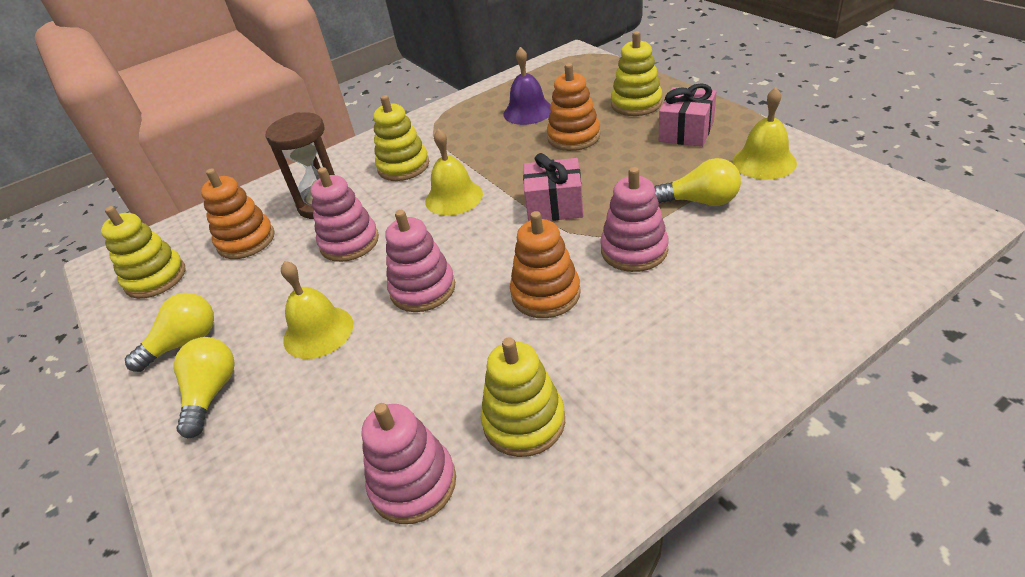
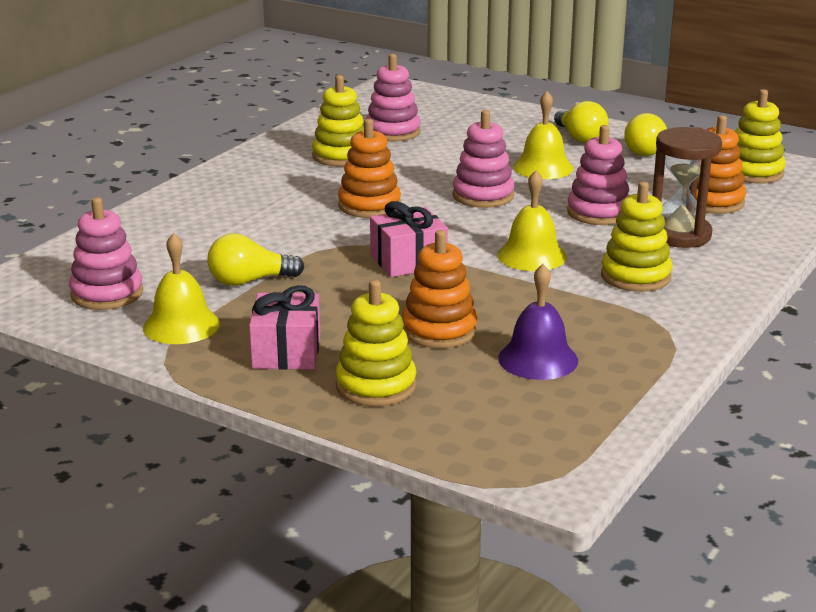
camera: 150 degrees right, 15 degrees down
(634, 250) = (305, 238): pink stacking toy -> pink stacking toy (107, 294)

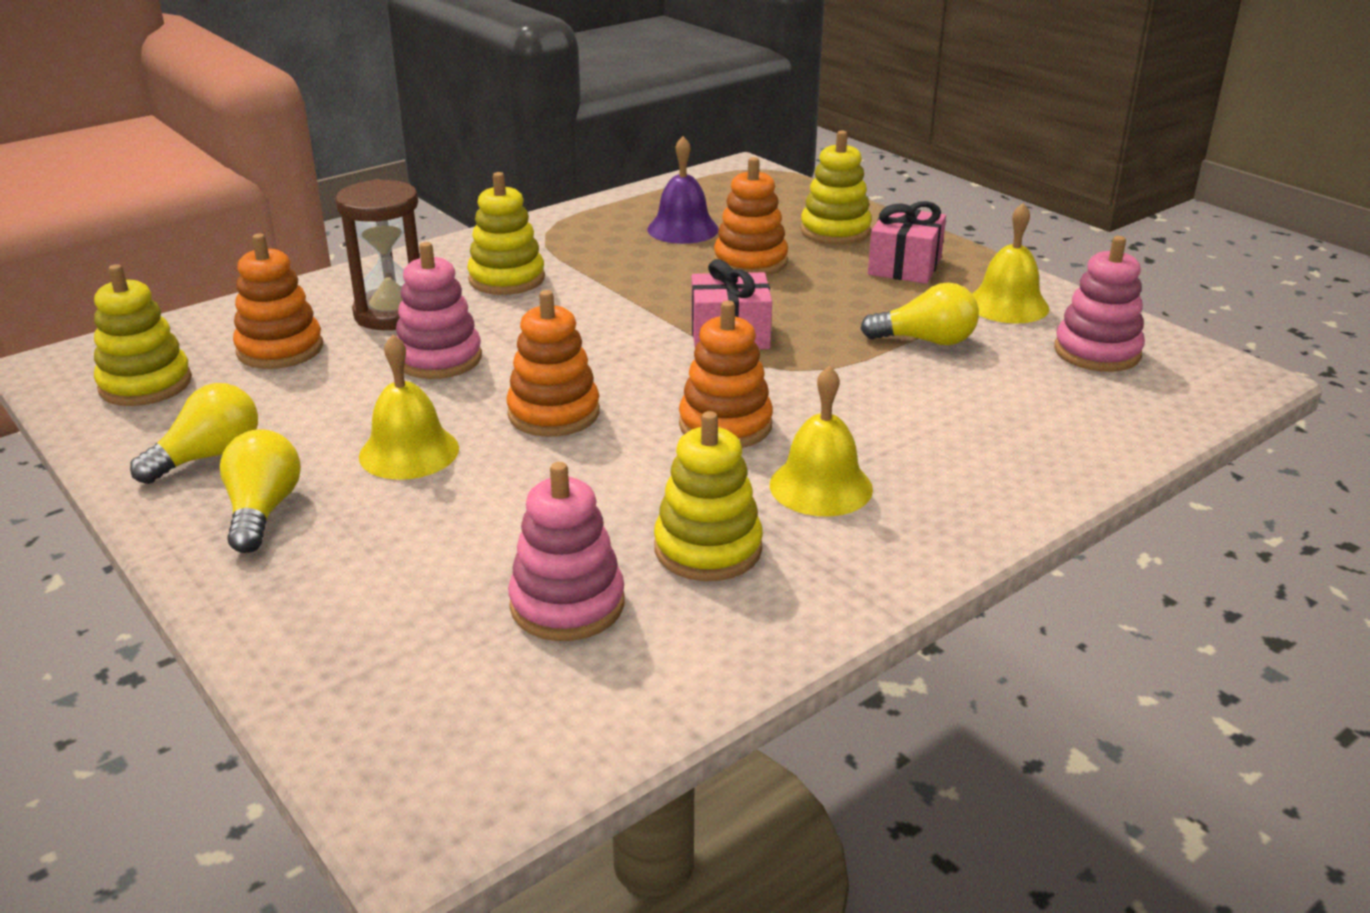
camera: 160 degrees left, 5 degrees up
(483, 196) = (554, 413): pink stacking toy -> orange stacking toy
(532, 256) = (585, 318): yellow bell -> yellow bell (821, 486)

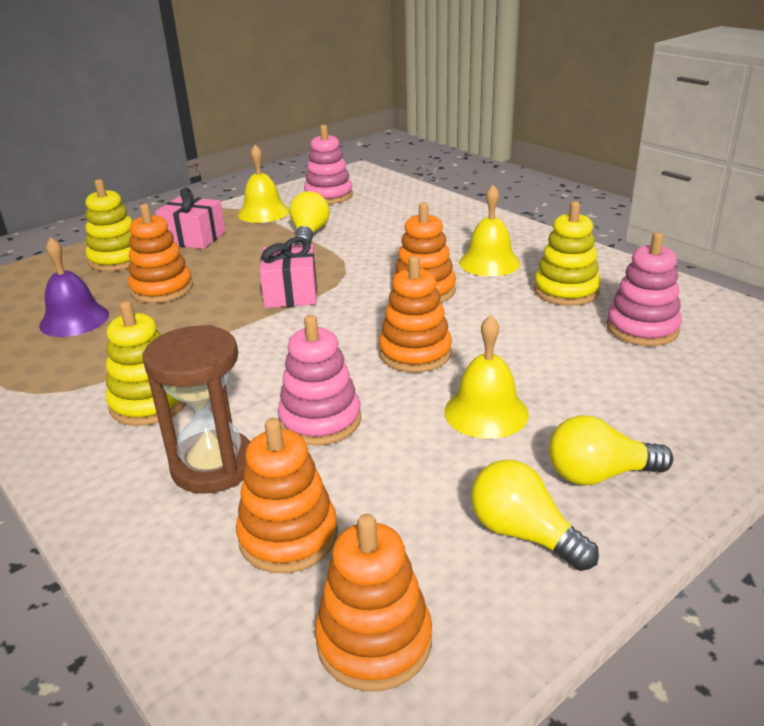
camera: 90 degrees left, 0 degrees up
(145, 384) = (374, 641): yellow stacking toy -> orange stacking toy

